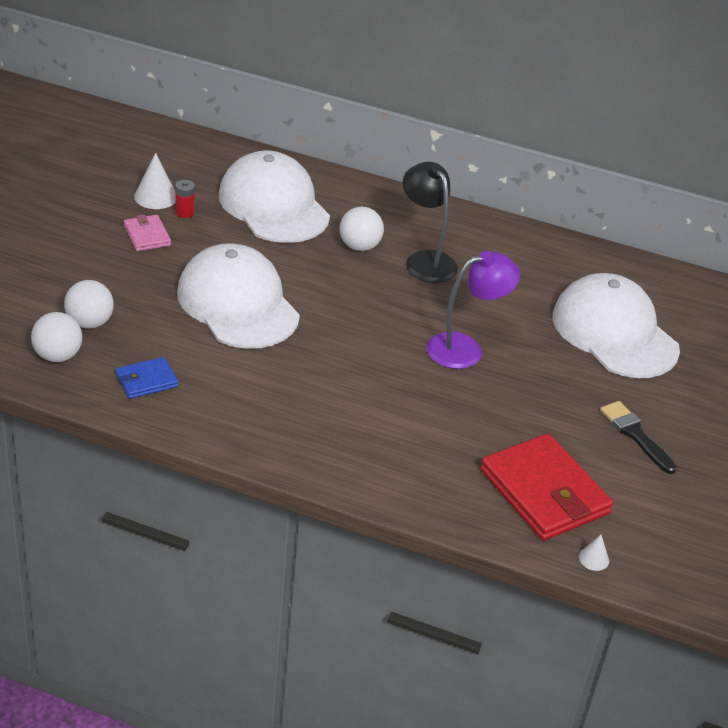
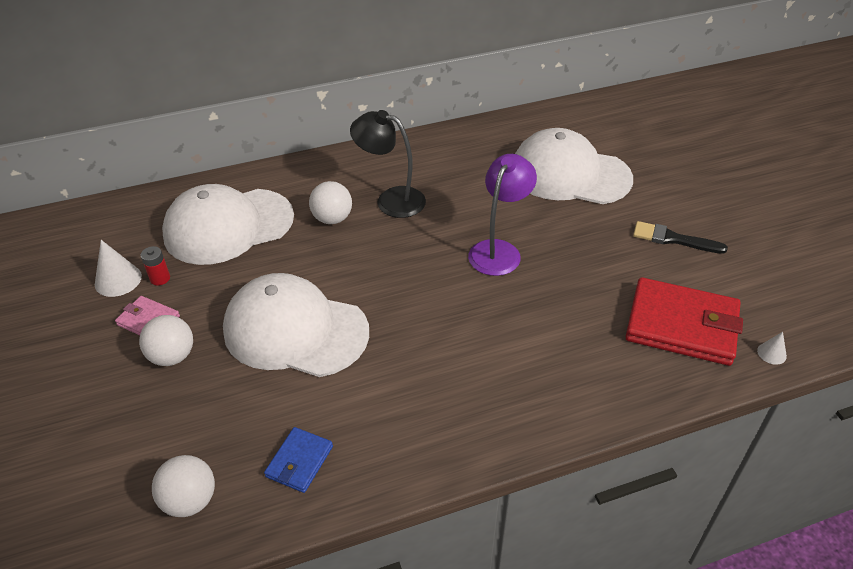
camera: 35 degrees left, 5 degrees up
(89, 323) = (185, 442): white ball -> white ball (172, 356)
(274, 205) = (228, 226): white cap -> white cap turned 45 degrees counterclockwise

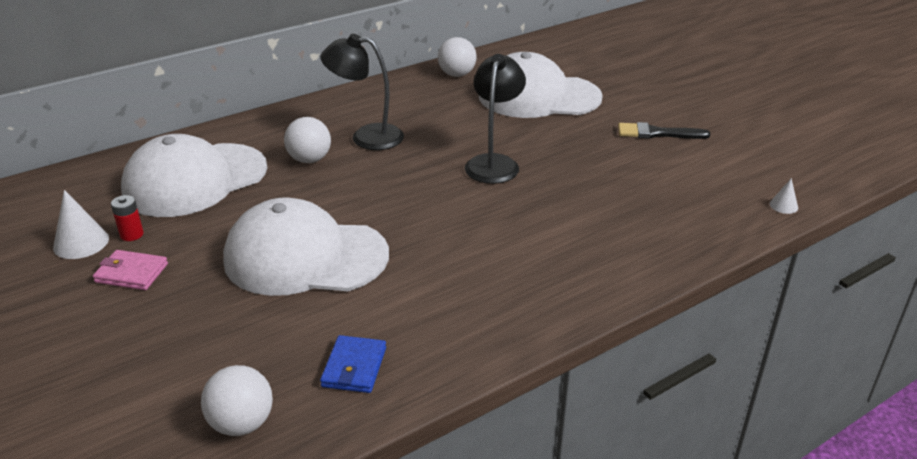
camera: 15 degrees left, 10 degrees down
(172, 356) = (172, 300): white ball -> white ball (457, 74)
(499, 250) = (494, 163): purple lamp -> black lamp
(681, 325) = (693, 197): red wallet -> none

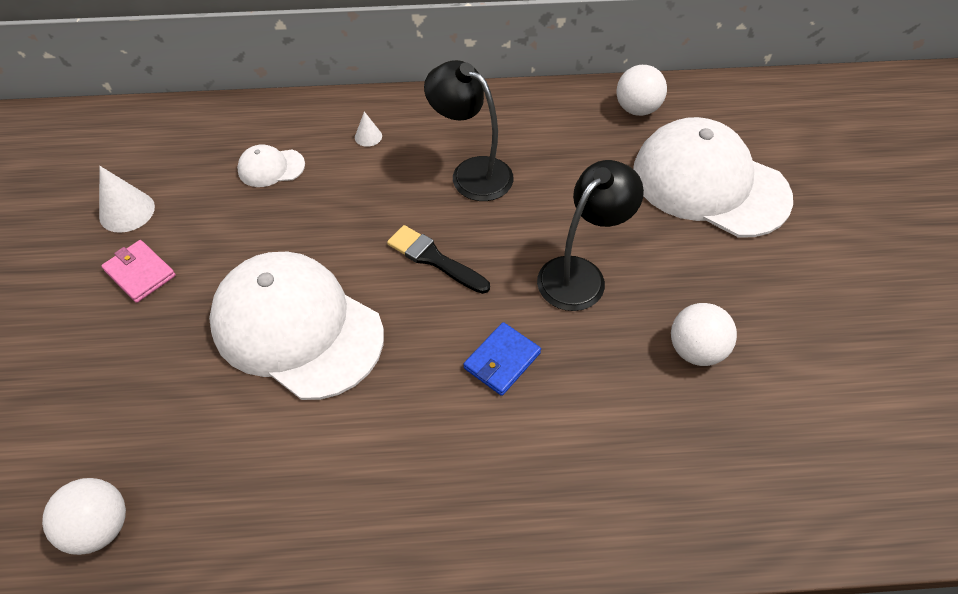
camera: 30 degrees right, 20 degrees up
(132, 234) = (172, 220): red battery -> none
(195, 180) = (271, 168): white cap -> white cap, size x0.42
(309, 159) = (393, 184): white ball -> white ball (695, 350)
(354, 367) = (239, 510): blue wallet -> blue wallet (502, 360)
(657, 133) = (817, 310): black brush -> black brush (434, 259)
(783, 206) = (899, 521): white cone -> white cone (368, 136)

